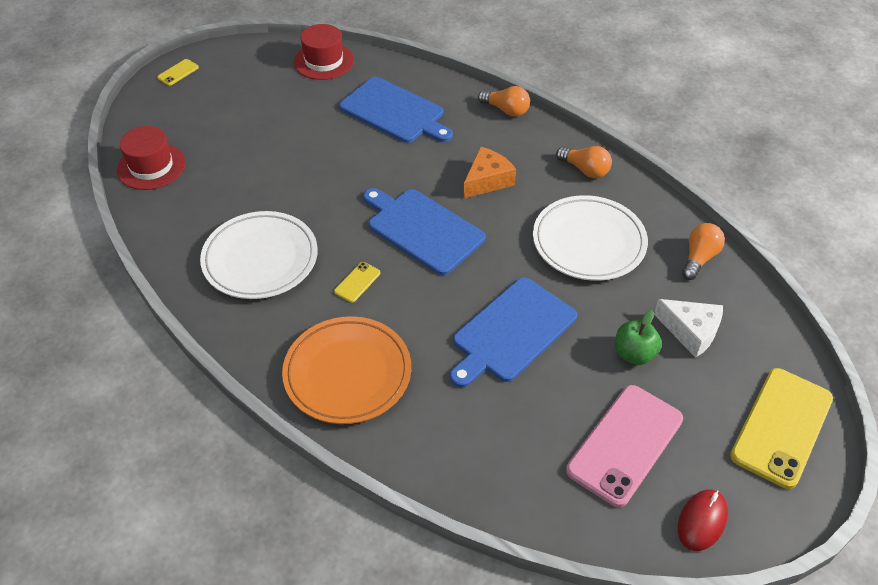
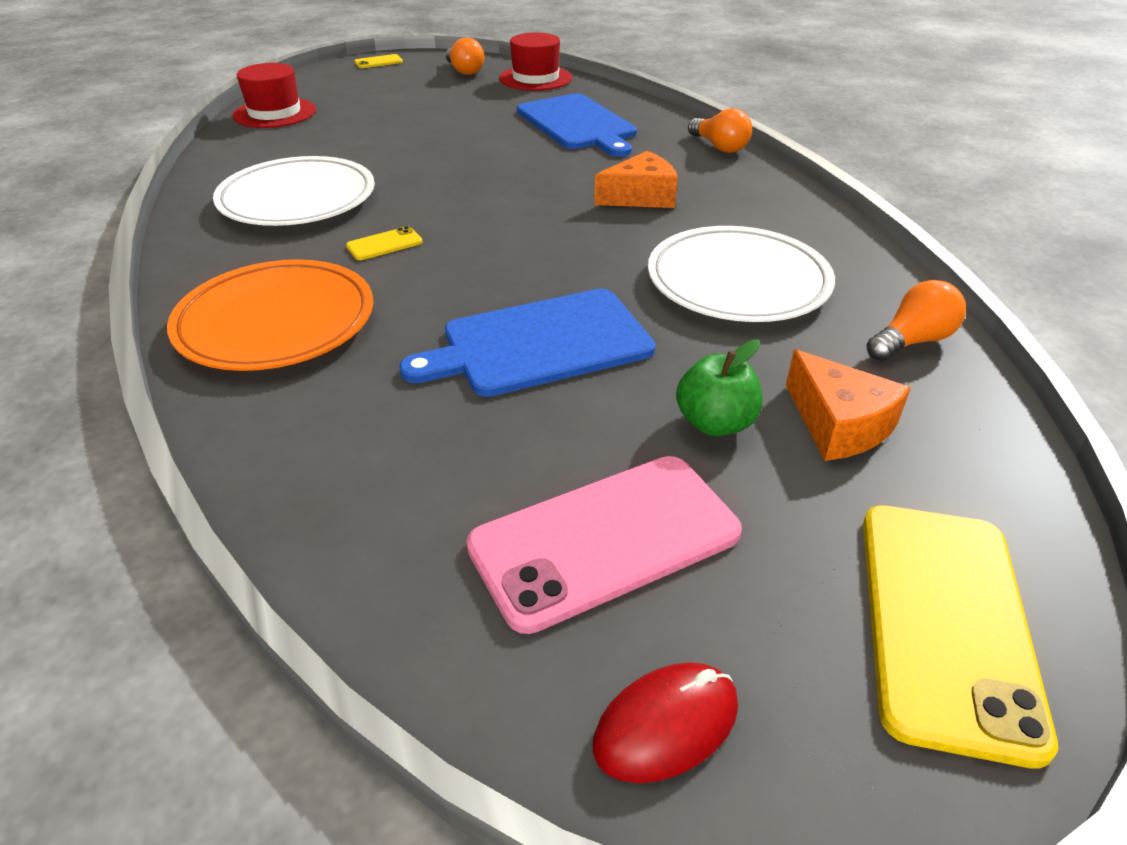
camera: 25 degrees right, 10 degrees down
(422, 229) = (515, 219): blue cutting board -> none
(585, 170) = (788, 215): orange light bulb -> orange light bulb (464, 71)
(691, 331) = (838, 424): white cheese -> orange cheese
(781, 427) = (945, 622): yellow phone -> yellow phone turned 45 degrees counterclockwise

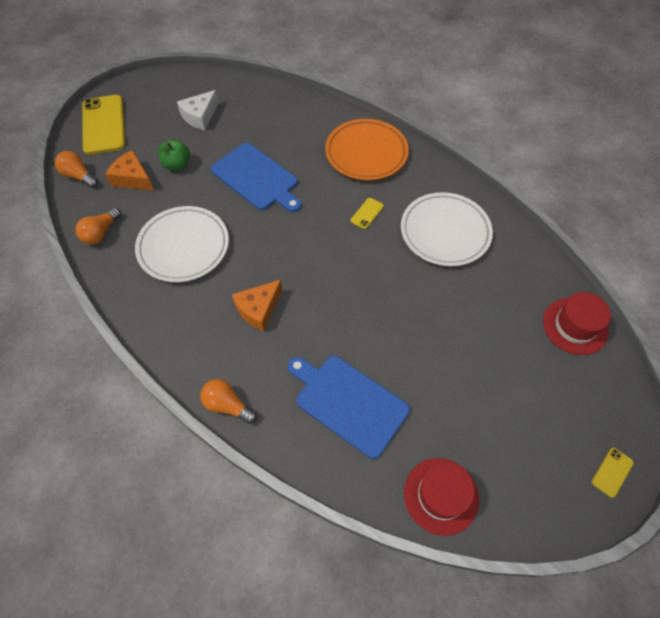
camera: 155 degrees right, 20 degrees up
(464, 71) = (518, 485): orange light bulb -> orange light bulb (79, 176)
(539, 343) = (256, 178): blue cutting board -> blue cutting board turned 90 degrees clockwise
(604, 540) = (200, 116): pink phone -> white cheese
(666, 725) = (171, 84): red mouse -> none

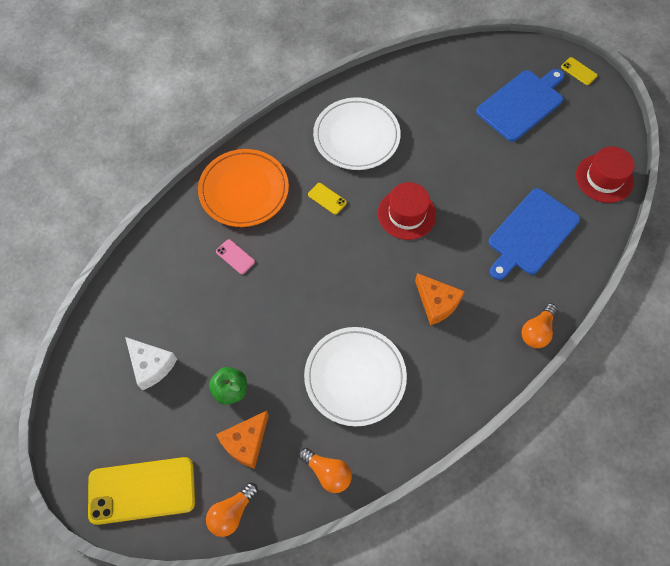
camera: 85 degrees left, 5 degrees up
(256, 178) = (265, 301): blue cutting board -> blue cutting board (522, 104)
(298, 154) = (235, 256): none -> pink phone
(575, 326) = (459, 64): red hat -> red hat (406, 214)

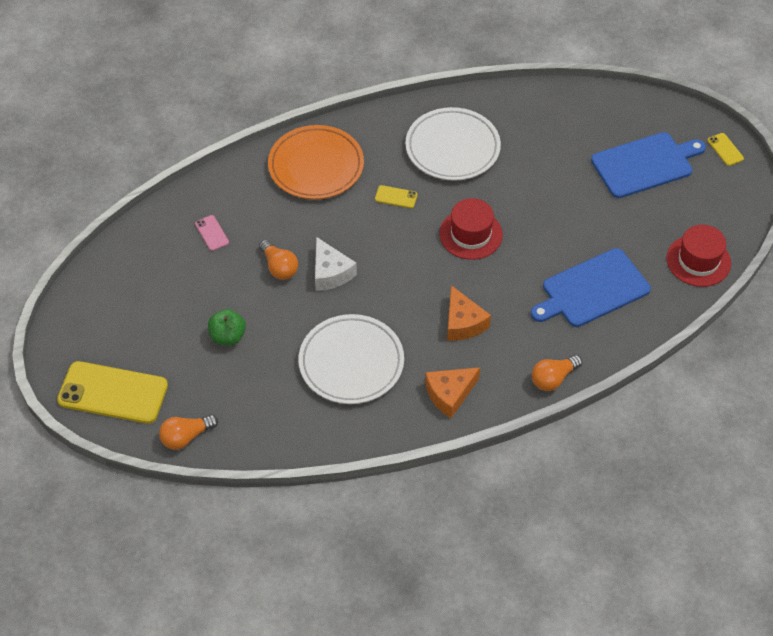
camera: 20 degrees right, 10 degrees down
(151, 365) = (163, 293): white cheese -> white cheese (330, 273)
(235, 256) = (281, 223): pink phone -> pink phone (212, 233)
(246, 442) = (223, 384): orange cheese -> orange cheese (449, 394)
(327, 198) = (396, 197): yellow phone -> yellow phone turned 45 degrees counterclockwise
(327, 472) = (288, 433): orange light bulb -> orange light bulb (279, 267)

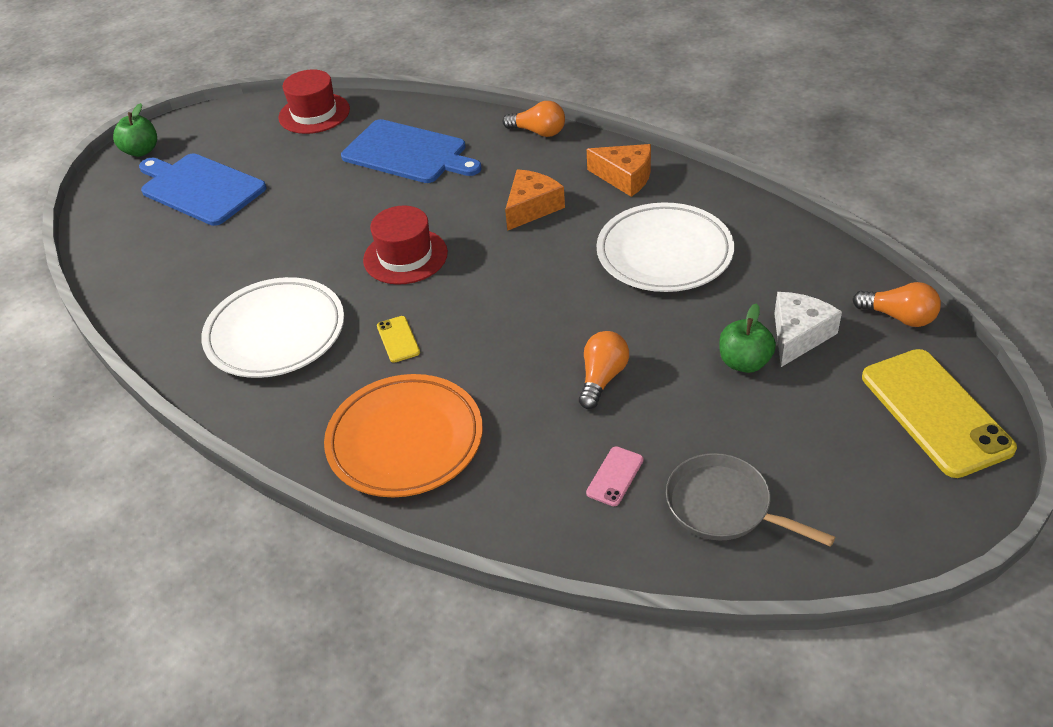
camera: 120 degrees left, 10 degrees down
(153, 263) = (724, 506): none -> grey pan
(330, 273) = (565, 331): white cheese -> white cheese (798, 335)
(725, 149) = (141, 151): yellow phone -> green apple

